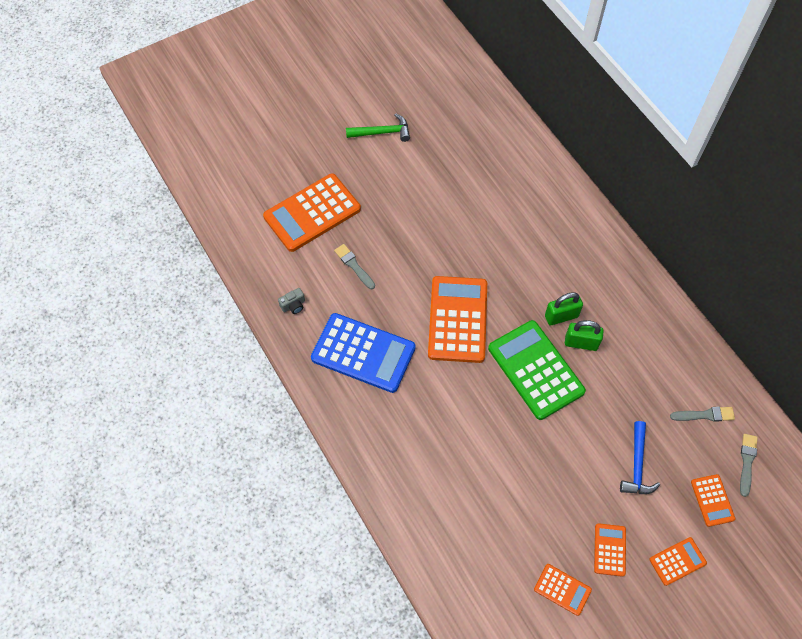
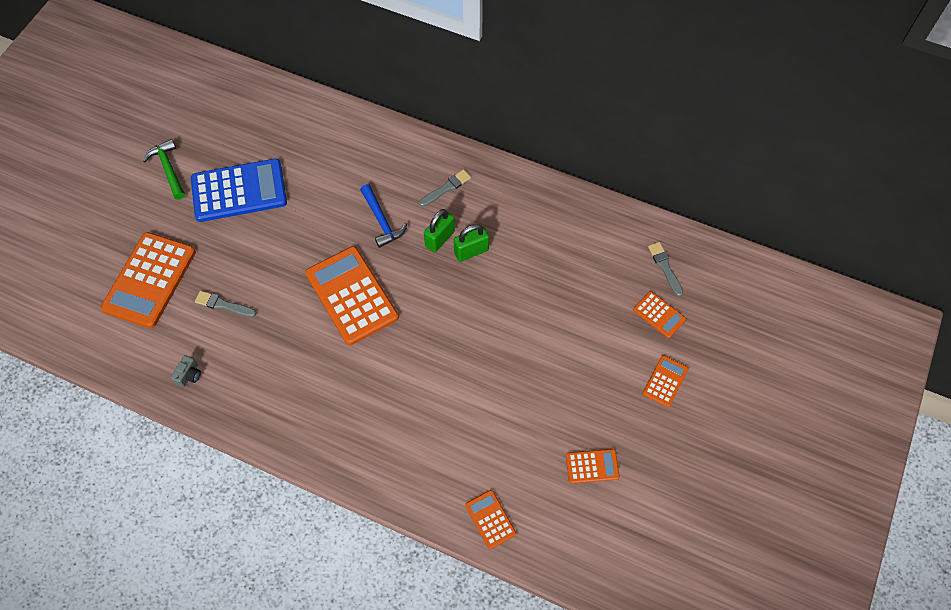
camera: 35 degrees left, 0 degrees up
(363, 353) = (285, 377): blue calculator -> blue calculator (239, 191)
(382, 132) = (168, 169): green hammer -> green hammer turned 75 degrees counterclockwise
(535, 370) = (448, 297): green calculator -> none
(609, 550) = (607, 408): orange calculator -> orange calculator (490, 519)
(637, 465) = (583, 324): blue hammer -> blue hammer (381, 221)
(705, 415) = (608, 249): grey brush -> grey brush (446, 188)

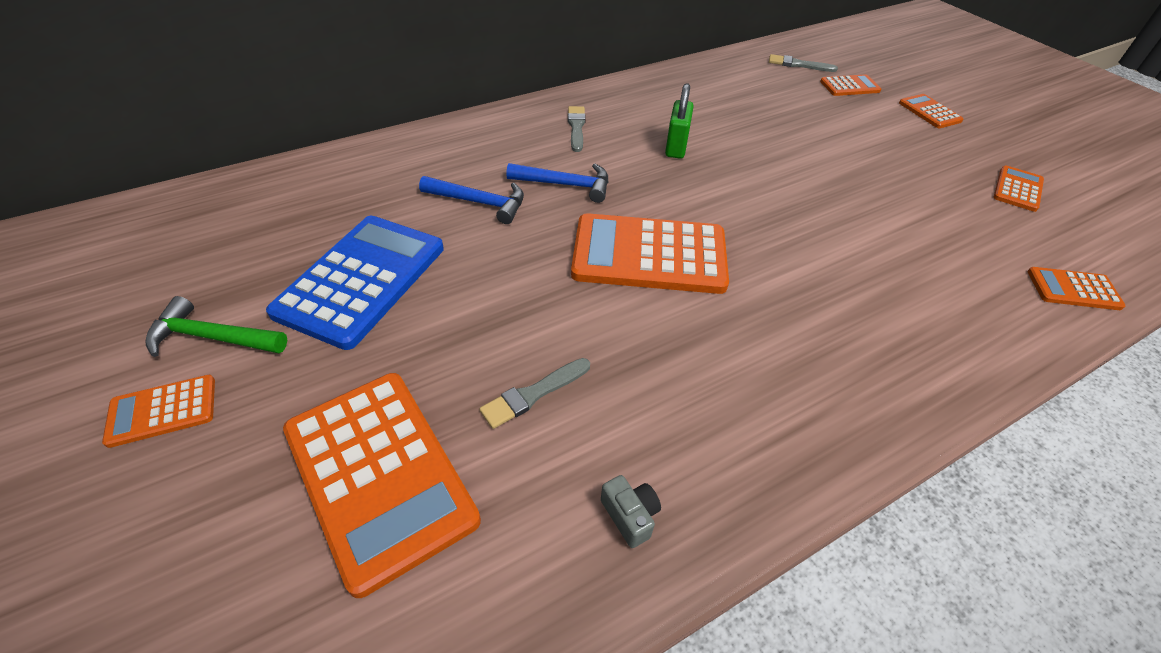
camera: 55 degrees left, 15 degrees down
(126, 188) = (162, 411): none -> orange calculator
(332, 193) = (479, 203): none -> blue hammer
(440, 239) = (637, 158): green padlock -> none

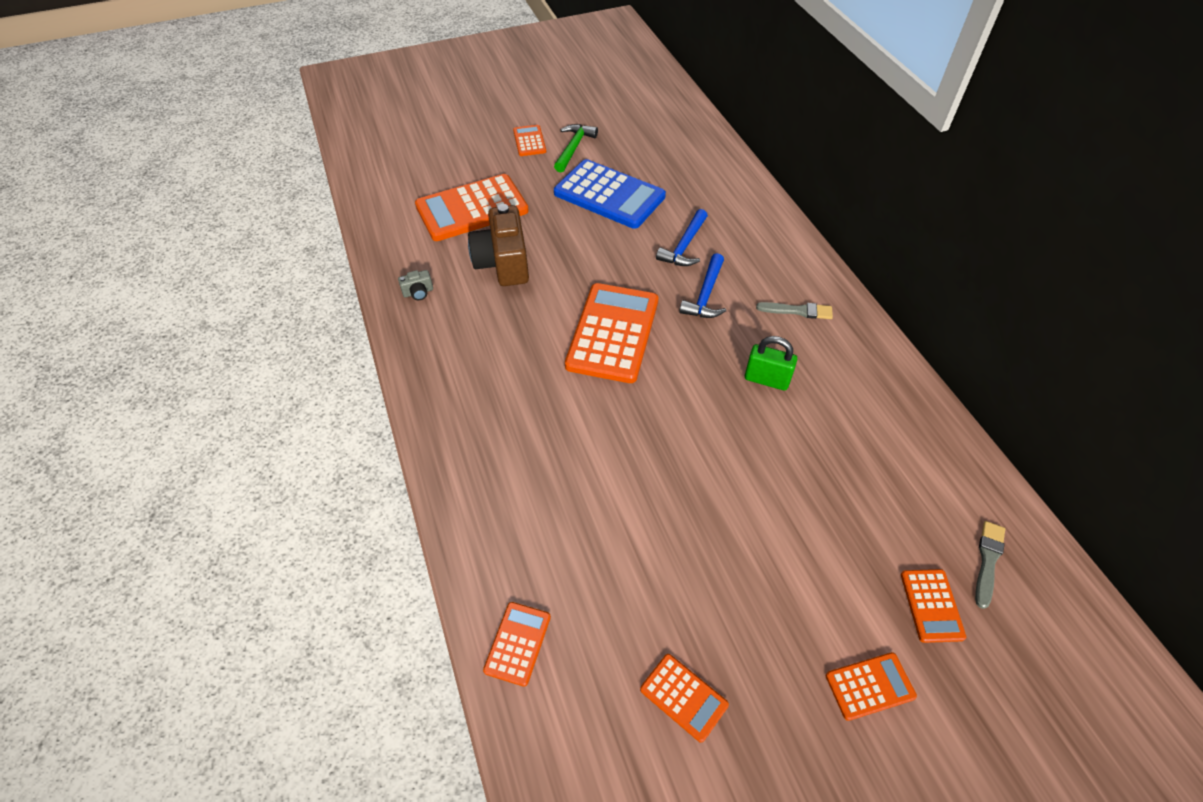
camera: 100 degrees right, 5 degrees up
(533, 394) = (503, 263): grey brush -> brown camera

